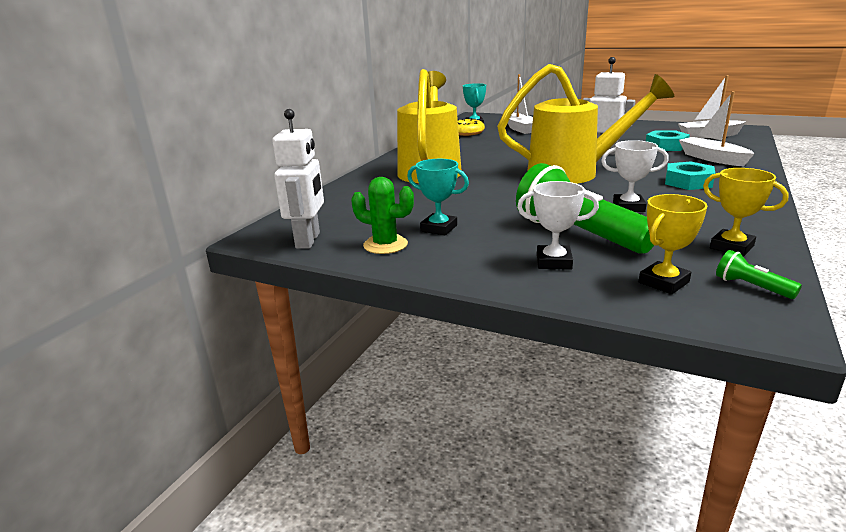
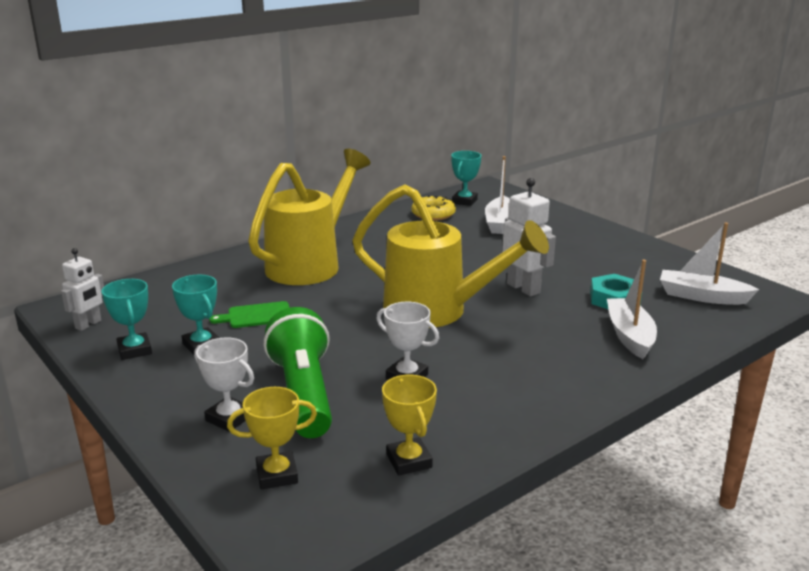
camera: 25 degrees right, 0 degrees up
(308, 240) = (88, 324): white robot -> white robot, size x0.66
(385, 245) = (134, 350): green cactus -> turquoise trophy
(447, 203) = (256, 315): none -> green cutting board
(688, 182) = (532, 363): turquoise nut -> none
(751, 287) = (339, 509): green flashlight -> none

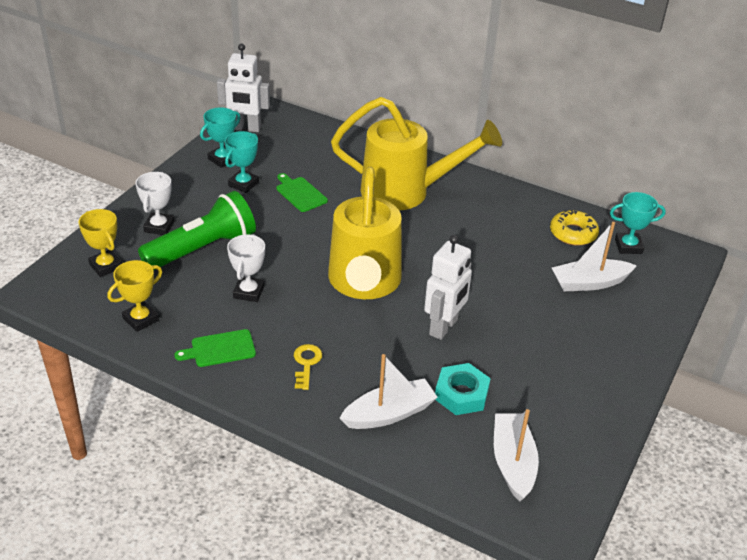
camera: 65 degrees right, 15 degrees up
(88, 324) = (245, 128): white robot -> white robot, size x1.51
(495, 411) = (220, 349): none -> green cutting board
(542, 364) = (306, 363): none -> yellow key

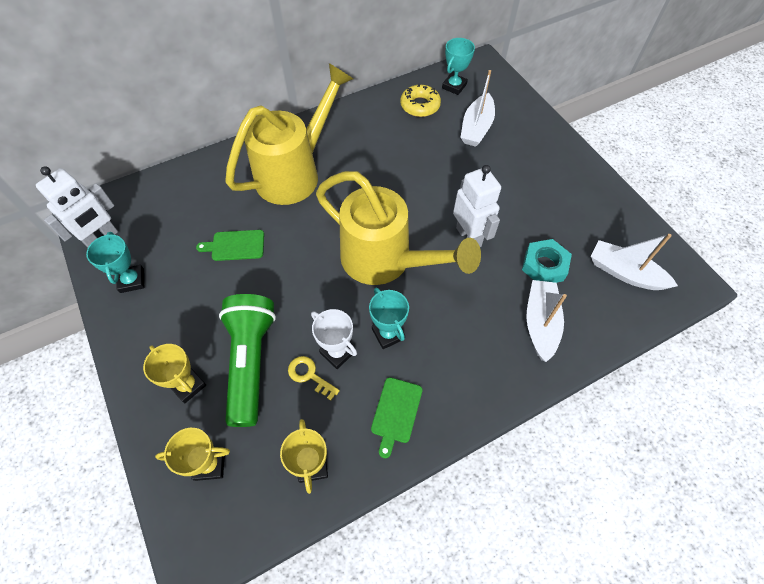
camera: 55 degrees left, 20 degrees up
(159, 227) = (188, 385): white trophy -> yellow trophy
(243, 184) = (184, 282): turquoise trophy -> turquoise trophy (388, 334)
(306, 363) = (453, 352): yellow key -> yellow key (309, 375)

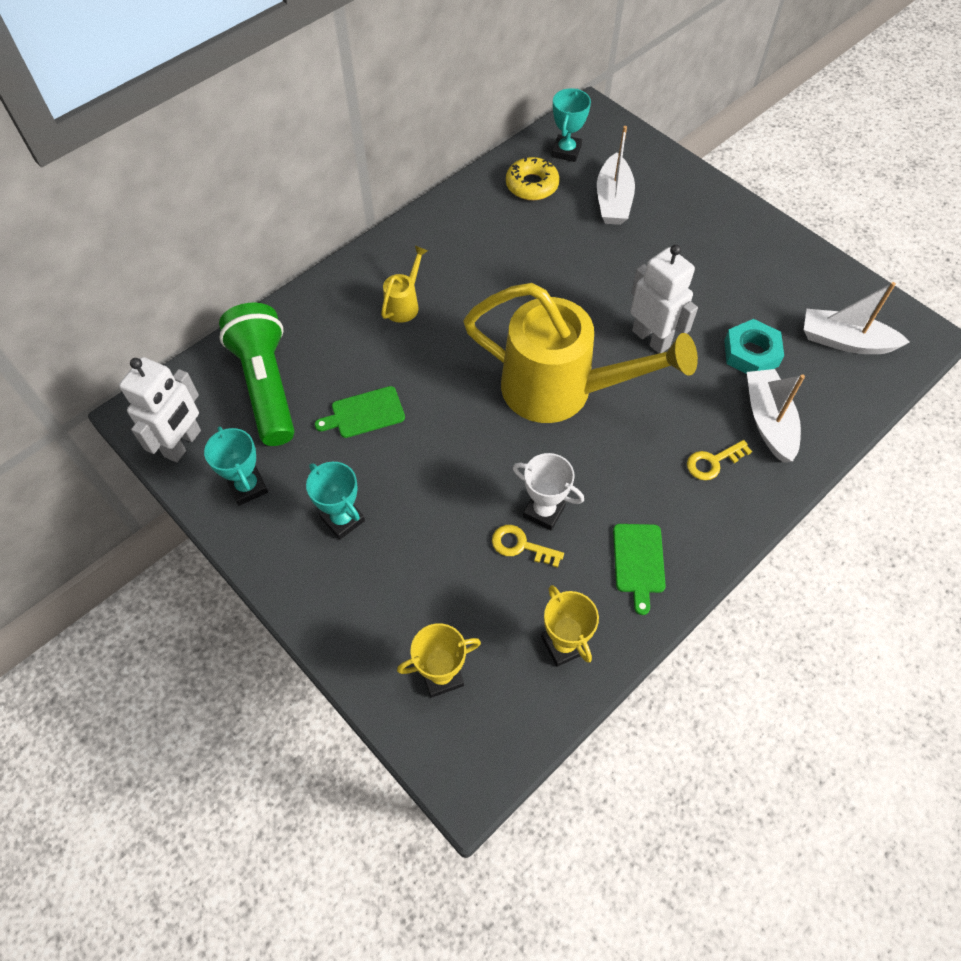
camera: 15 degrees left, 0 degrees up
(188, 385) = (376, 594): yellow trophy -> none
(251, 362) = (443, 547): green flashlight -> green flashlight (267, 385)
(295, 172) = (404, 304): yellow watering can -> yellow watering can, size x0.41
(388, 334) = (596, 475): turquoise trophy -> turquoise trophy (342, 519)
(484, 345) = (712, 462): none -> yellow key

